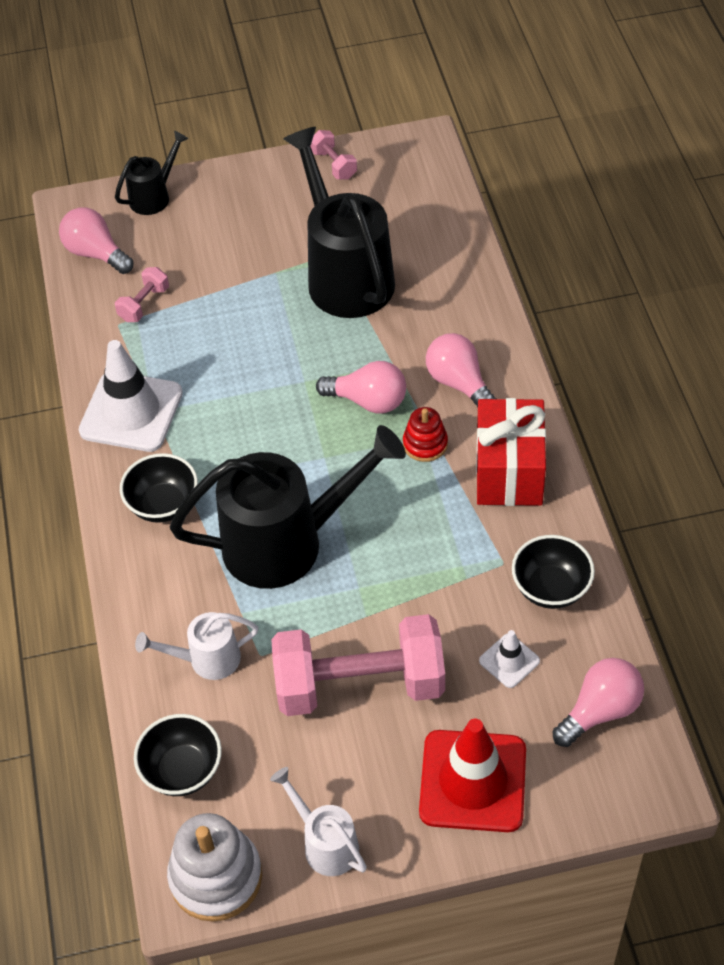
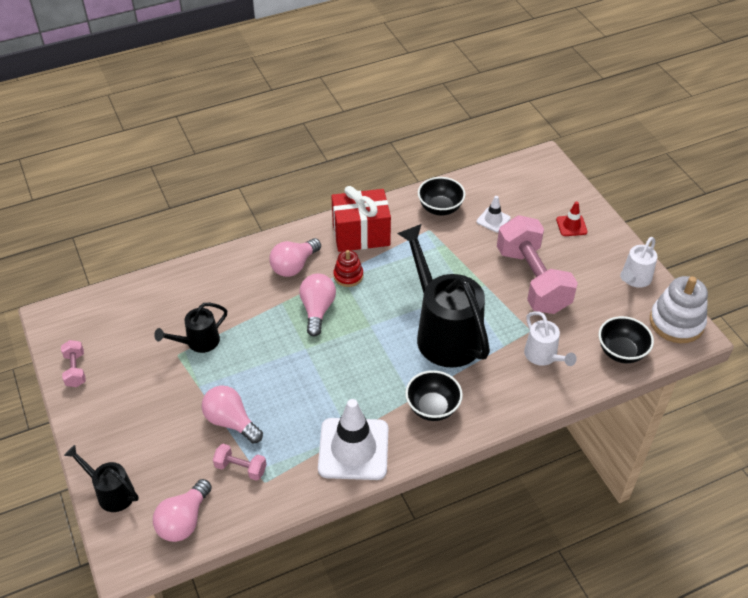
camera: 105 degrees left, 5 degrees down
(334, 165) = (75, 370): pink dumbbell -> pink dumbbell turned 60 degrees counterclockwise
(345, 274) = (198, 342): black watering can -> black watering can, size x0.49
(473, 781) = (571, 226): red traffic cone -> red traffic cone, size x0.48
(600, 710) = (510, 183): pink light bulb -> pink light bulb (231, 422)

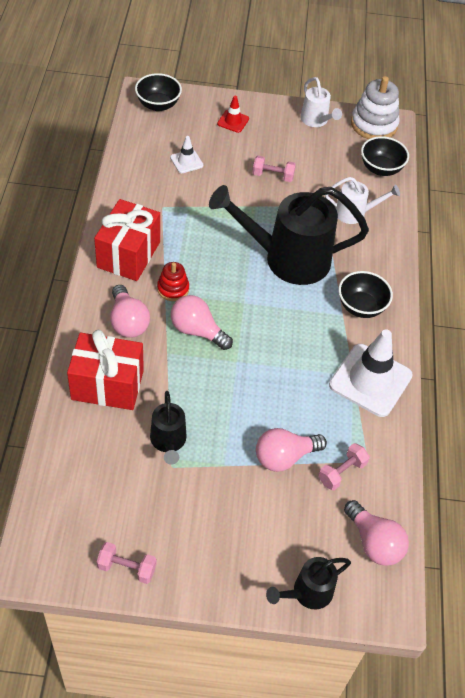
camera: 65 degrees left, 5 degrees up
(226, 283) = (107, 385): none -> red gift
(440, 208) = (143, 186): black bowl -> black bowl (158, 105)
(532, 280) = (273, 176): pink dumbbell -> pink dumbbell, size x0.43

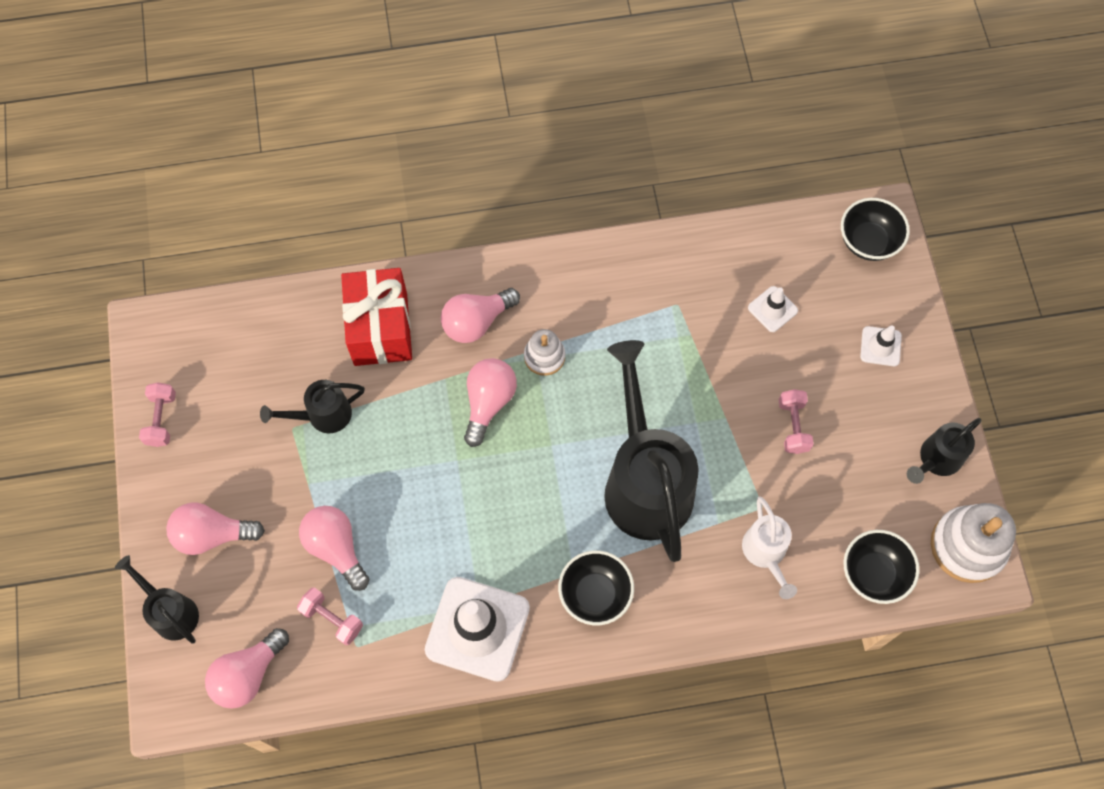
camera: 80 degrees right, 15 degrees up
(128, 254) = (581, 290): red gift -> none
(173, 289) = (544, 356): red stacking toy -> white stacking toy
(233, 121) = (880, 346): red traffic cone -> white traffic cone
(247, 546) = (212, 534): none -> pink light bulb
(316, 121) = (936, 460): white watering can -> black watering can

